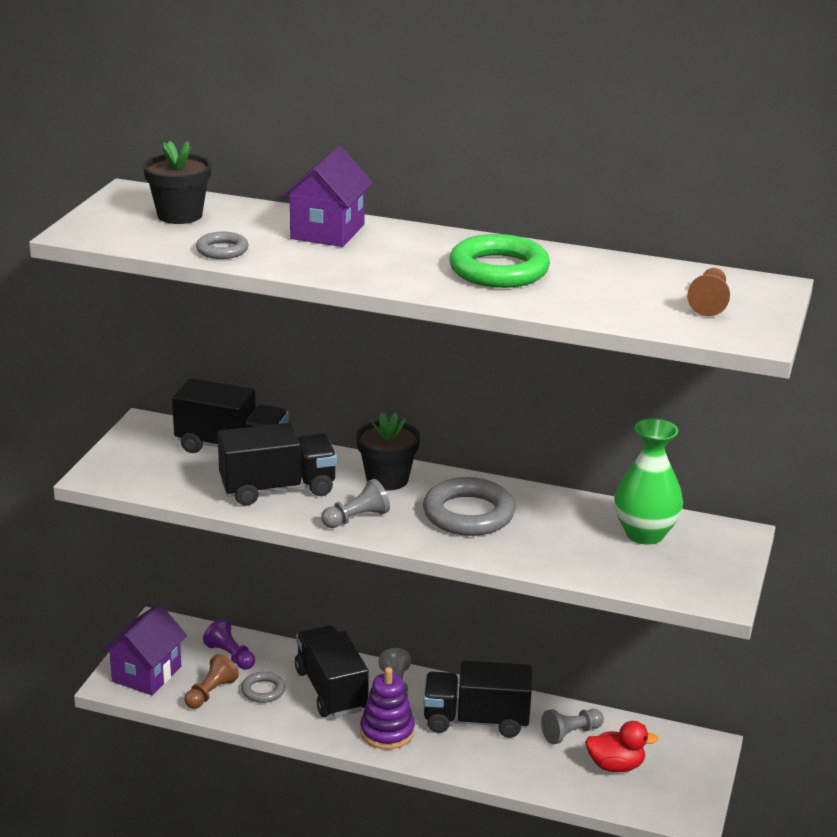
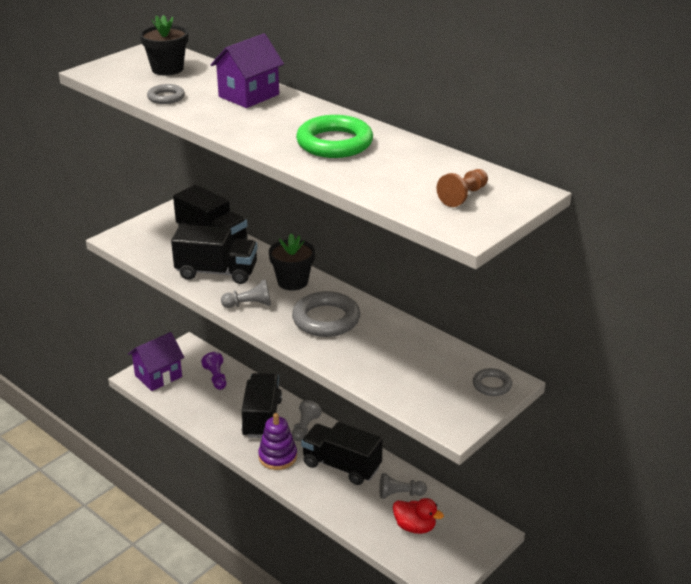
camera: 25 degrees right, 5 degrees up
(210, 693) = (187, 399): brown pawn -> none
(263, 690) = (220, 406): grey ring -> grey ring (492, 385)
(644, 534) = (439, 364): green vase -> none

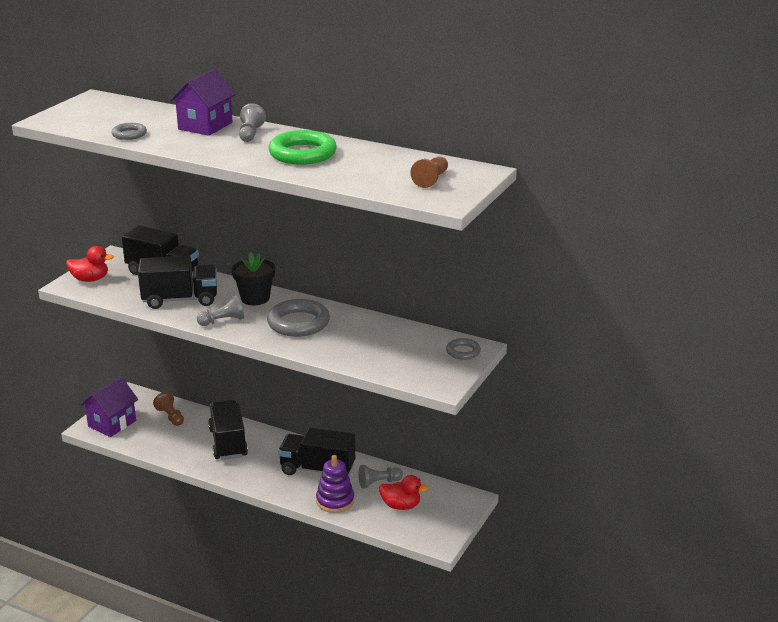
camera: 15 degrees left, 5 degrees down
(139, 235) = (90, 279): none -> red duck
(167, 69) = (116, 112): black flower pot -> none
(216, 378) = (170, 416): purple pawn -> brown pawn
(277, 457) = (255, 472): purple stacking toy -> purple stacking toy (335, 501)
(305, 428) = (272, 444): grey pawn -> grey pawn (250, 134)

